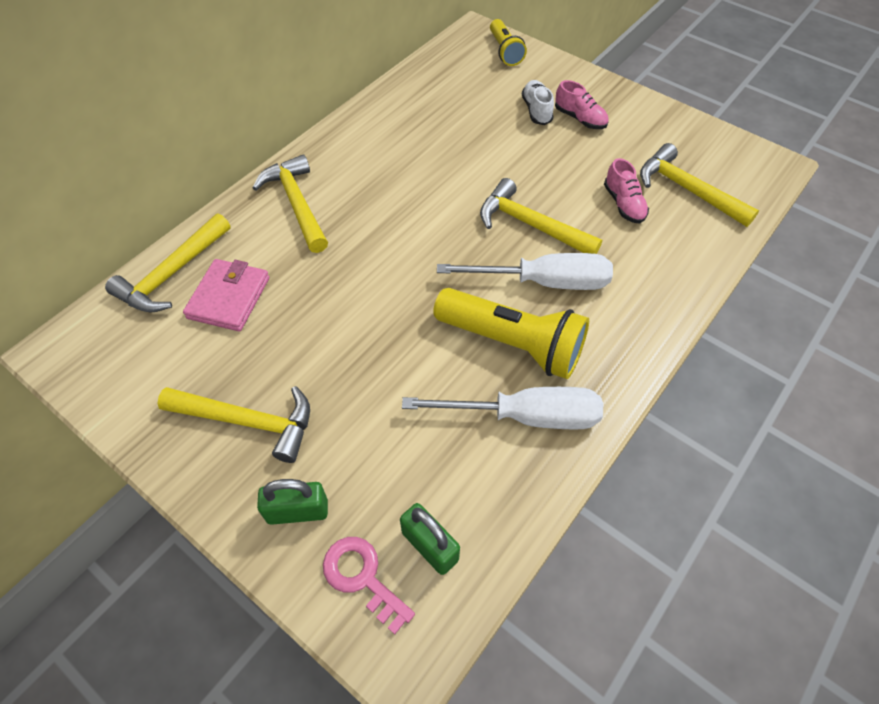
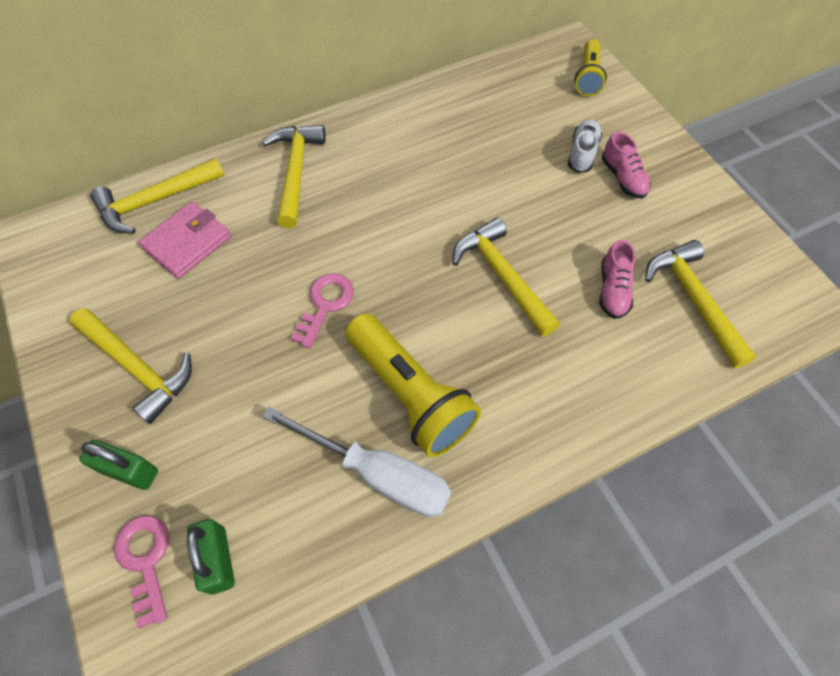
camera: 25 degrees right, 5 degrees up
(394, 301) = (325, 304): none -> pink key
(543, 282) = (479, 342): white screwdriver -> none

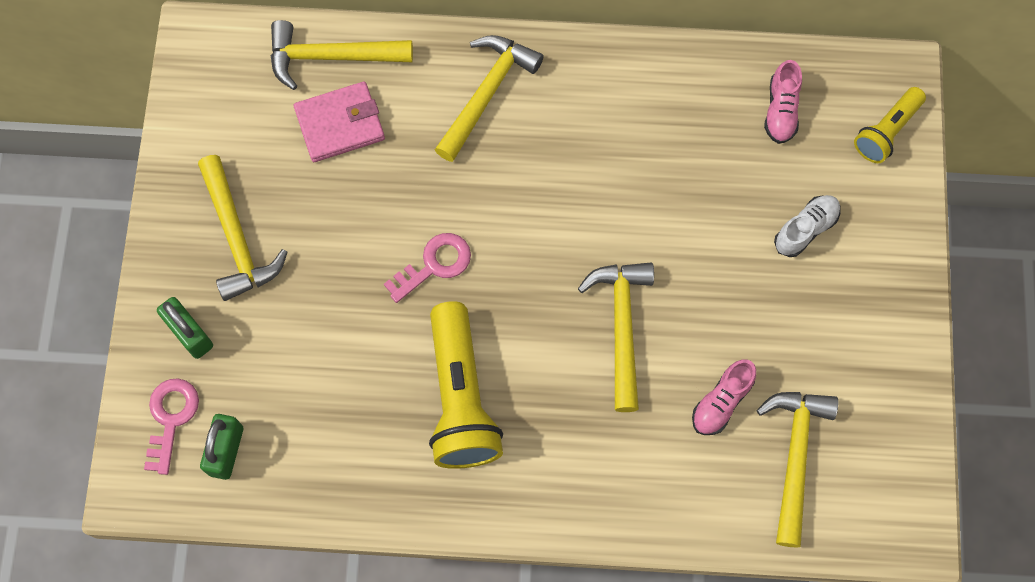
camera: 30 degrees right, 10 degrees up
(378, 474) = (391, 453): white screwdriver -> none
(623, 178) = (827, 283): pink shoe -> pink shoe (781, 110)

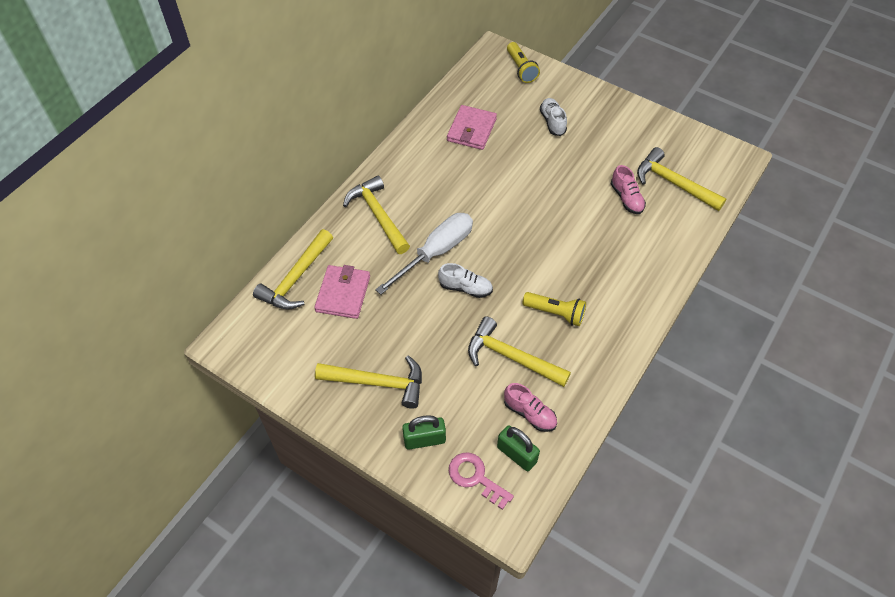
camera: 60 degrees left, 15 degrees down
(435, 265) = (465, 288): pink key -> white shoe
(460, 398) = (555, 313): yellow flashlight -> yellow flashlight, size x0.58
(470, 198) = (436, 252): none -> white screwdriver
(621, 327) = (558, 220): yellow hammer -> yellow hammer (511, 357)
(715, 128) = (471, 130): none -> pink wallet
(781, 110) = (481, 101): pink shoe -> pink shoe (529, 413)

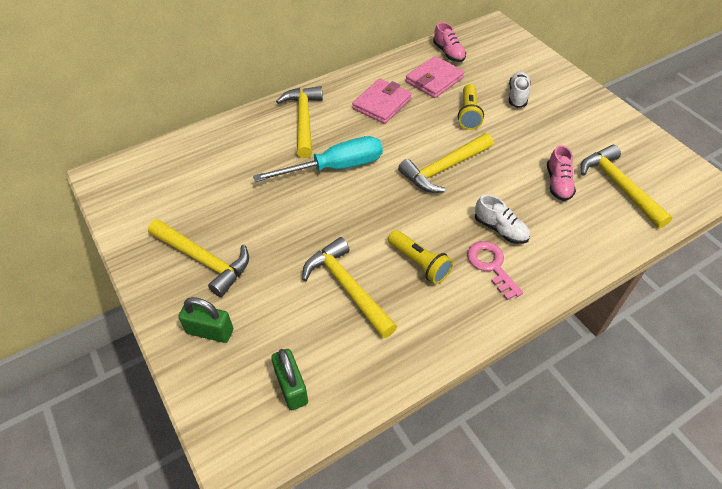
camera: 25 degrees right, 5 degrees down
(296, 278) = (197, 146): yellow hammer -> yellow hammer (444, 169)
(343, 294) = (228, 173): pink wallet -> pink wallet (382, 104)
(436, 252) = (335, 167): white screwdriver -> turquoise screwdriver
(465, 288) = (343, 207): white shoe -> white shoe (500, 229)
(475, 477) = (234, 392): pink key -> pink key (491, 266)
(521, 69) = (511, 46): yellow flashlight -> yellow flashlight (468, 114)
(529, 413) = (331, 351): pink shoe -> pink shoe (448, 53)

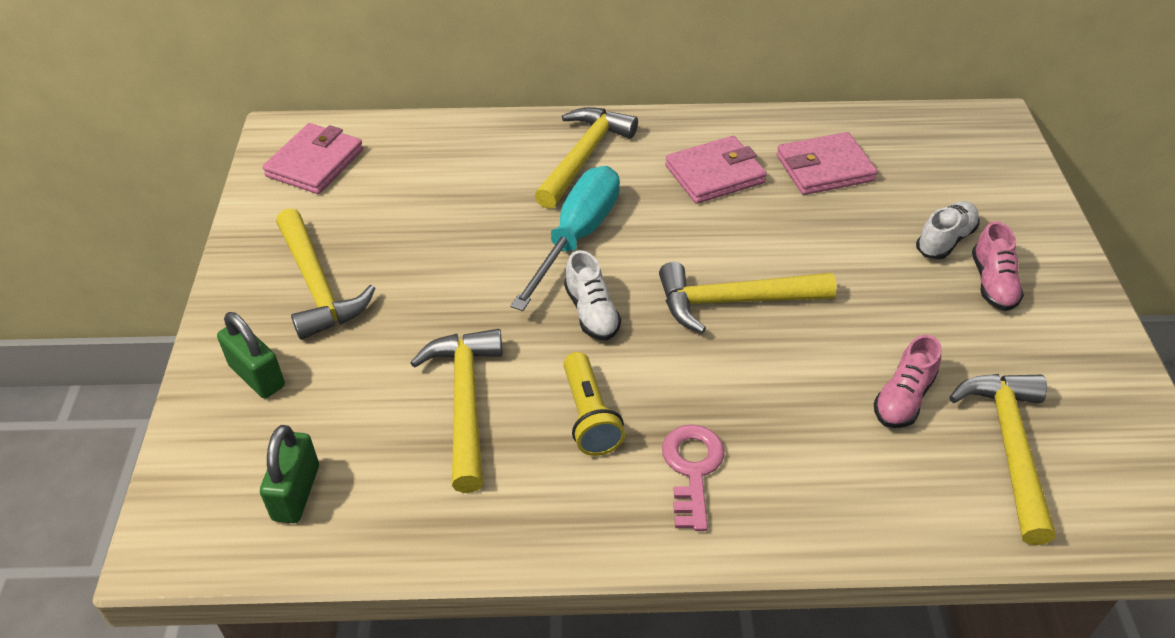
camera: 30 degrees right, 5 degrees down
(140, 186) = (315, 163): none -> pink wallet
(335, 167) = (576, 237): turquoise screwdriver -> turquoise screwdriver turned 75 degrees counterclockwise
(448, 53) = (881, 137): pink shoe -> pink shoe (992, 283)
(468, 114) = (838, 238): yellow flashlight -> none
(500, 229) = (750, 424): white shoe -> white shoe (591, 312)

